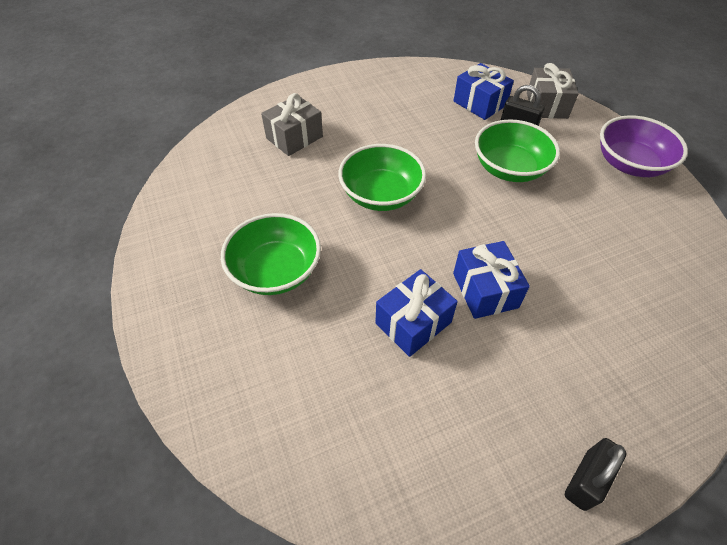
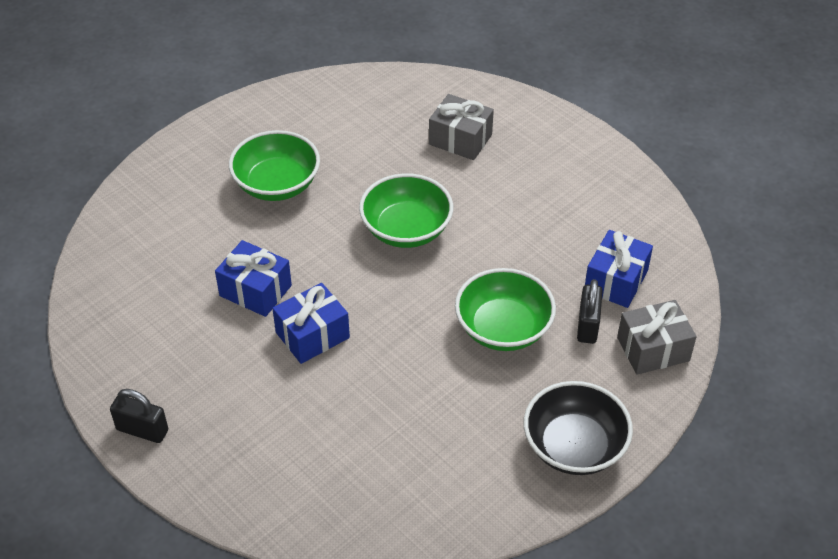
camera: 70 degrees right, 5 degrees down
(630, 164) = (574, 446): purple bowl -> black bowl

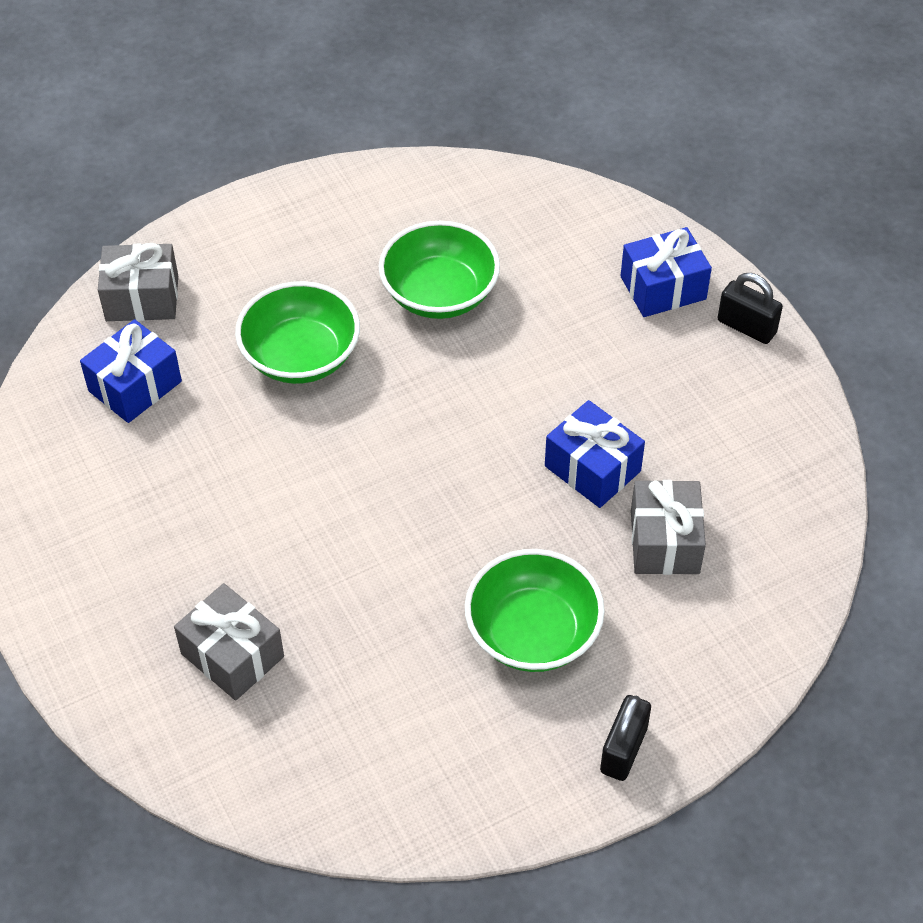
camera: 165 degrees left, 5 degrees up
(196, 253) = (664, 542): none -> grey gift
(312, 335) = (532, 395): blue gift -> blue gift (663, 288)
(406, 229) = (369, 516): green bowl -> green bowl (439, 294)
(574, 446) = (284, 220): black bowl -> none
(587, 325) = (200, 339): black padlock -> black padlock (623, 750)

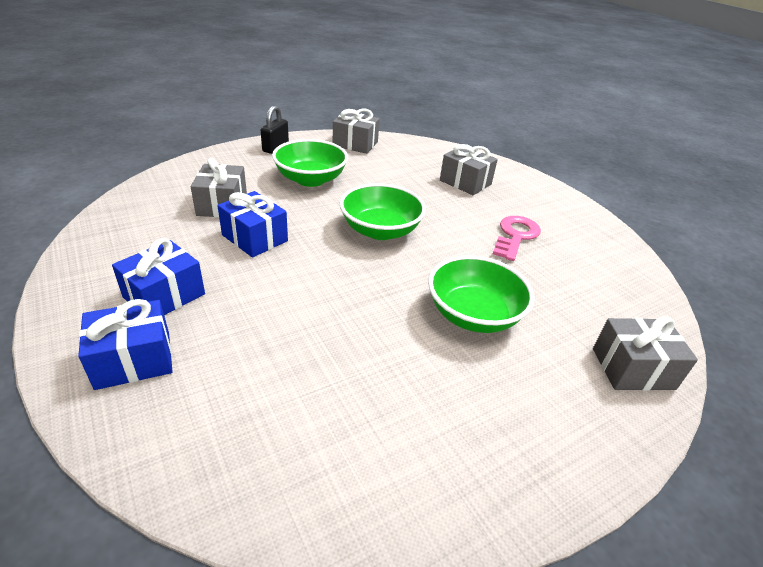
camera: 175 degrees right, 15 degrees down
(135, 386) = (592, 300): blue gift -> blue gift (164, 295)
(190, 504) = (515, 236): none -> pink key
(439, 294) = (358, 362): green bowl -> green bowl (380, 230)
(452, 790) = (355, 144): none -> grey gift
(746, 327) = (75, 321): black padlock -> none

